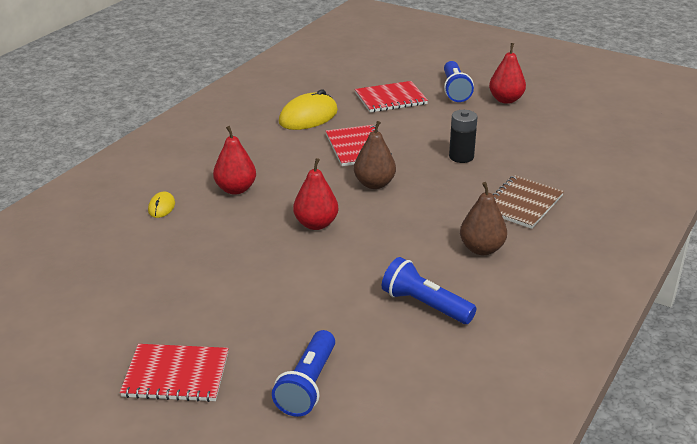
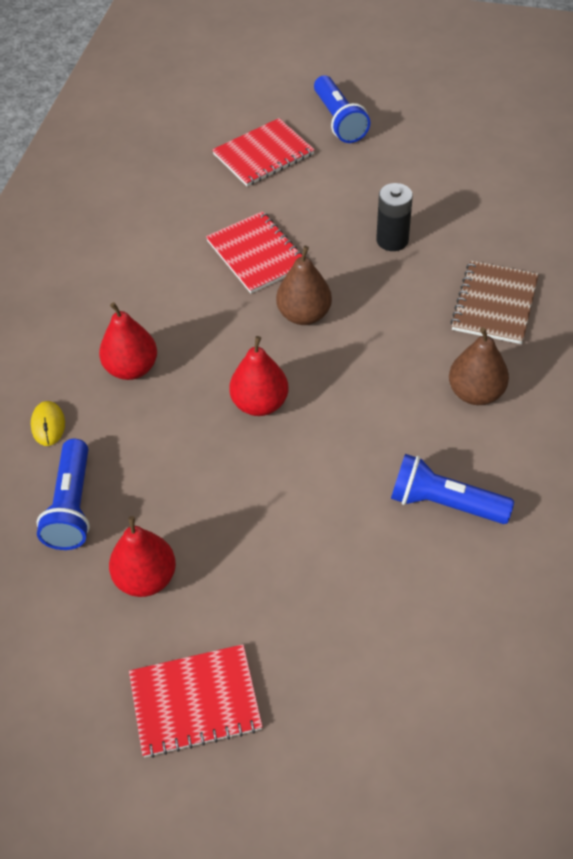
camera: 15 degrees left, 20 degrees up
(308, 117) = (170, 212): yellow mouse -> none
(308, 385) = (359, 670): blue flashlight -> blue flashlight (72, 506)
(506, 100) = (409, 124): red pear -> red pear (146, 578)

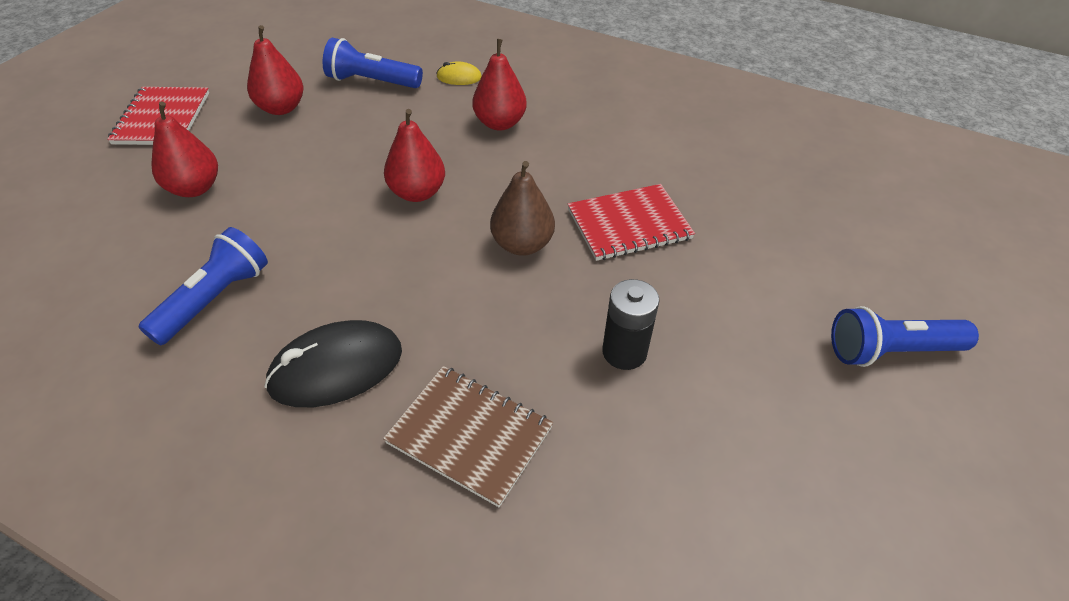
camera: 100 degrees right, 5 degrees down
(263, 154) = (811, 259): red notebook -> none
(310, 596) = (194, 188): none -> red pear
(475, 393) = (336, 368): brown pear -> black mouse

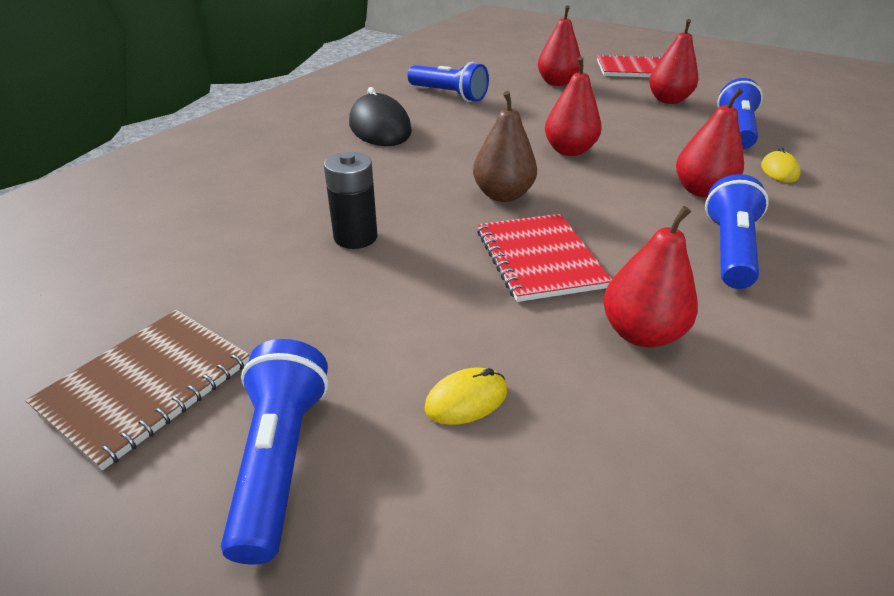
camera: 95 degrees right, 10 degrees down
(469, 435) = (303, 168): brown notebook -> brown notebook (147, 385)
(591, 127) = (728, 249): none -> blue flashlight
(704, 182) = (640, 333): none -> red pear
(800, 264) = (466, 399): none -> yellow mouse

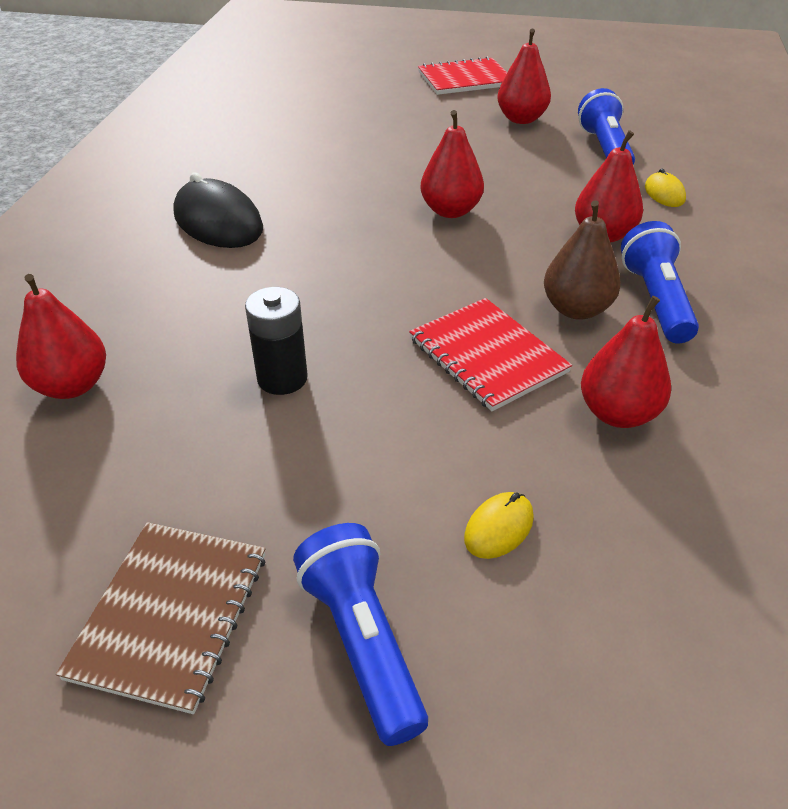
camera: 20 degrees left, 5 degrees up
(448, 95) = (272, 155): blue flashlight -> none
(502, 195) = (410, 285): brown pear -> brown pear (576, 309)
(556, 83) = (389, 114): red pear -> red pear (72, 386)

